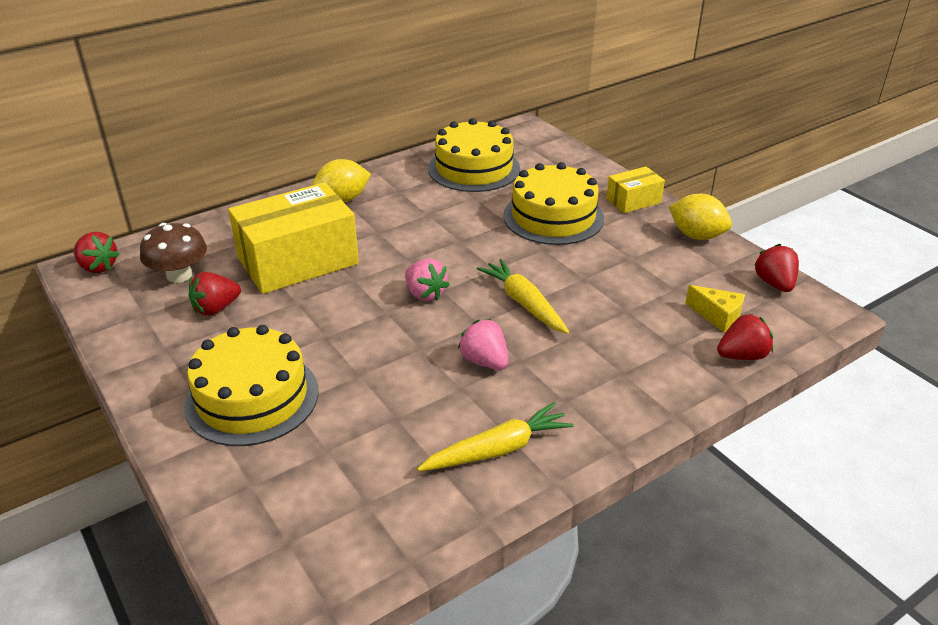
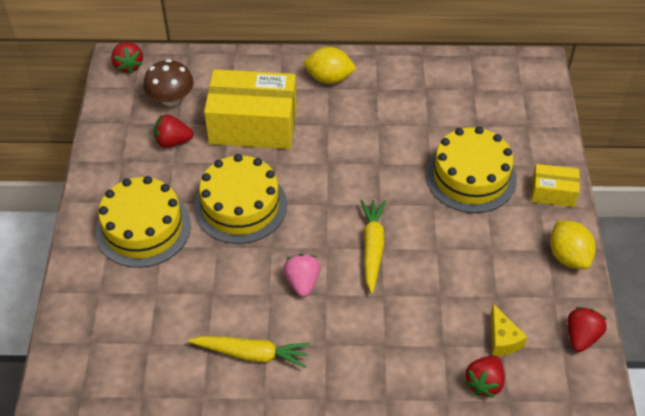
camera: 35 degrees right, 15 degrees up
(425, 294) = (312, 202): pink strawberry -> none
(474, 168) = (454, 93): yellow cake -> yellow cake (240, 205)
(742, 356) = (484, 383): red strawberry -> red strawberry turned 105 degrees clockwise

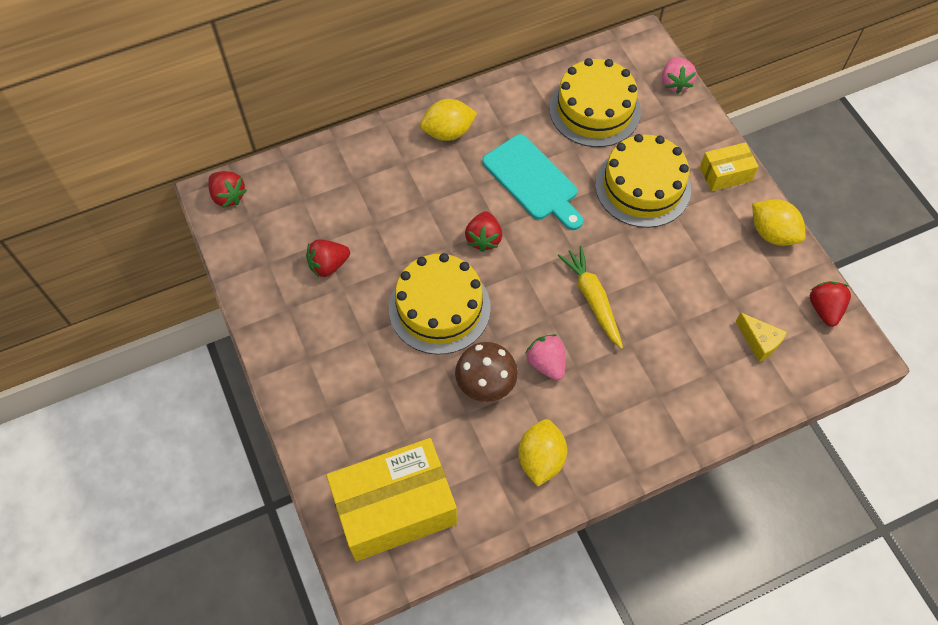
camera: 25 degrees left, 10 degrees up
(143, 228) = (355, 373): yellow cake -> yellow cake (594, 110)
(171, 99) = (297, 217): brown mushroom -> brown mushroom (486, 383)
(251, 354) = (540, 459): yellow carrot -> yellow lemon
(253, 125) = (401, 214): yellow box -> yellow box (395, 508)
(377, 138) = (533, 181): none -> turquoise cutting board
(484, 383) = (766, 392): red strawberry -> red strawberry (483, 239)
(549, 106) = (675, 83): none -> pink strawberry

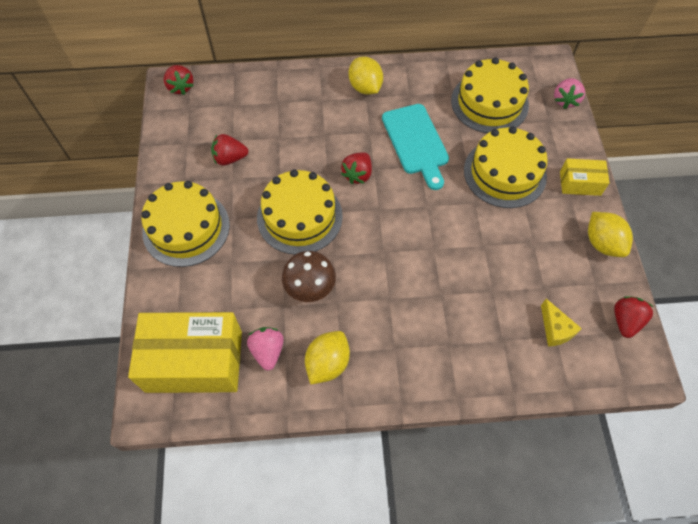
camera: 20 degrees right, 0 degrees up
(315, 363) = (186, 228): none -> yellow cake
(448, 132) = (365, 87): yellow lemon -> yellow lemon turned 60 degrees clockwise
(546, 363) = (365, 287): pink strawberry -> pink strawberry (268, 351)
(592, 299) = (425, 249): yellow carrot -> none

